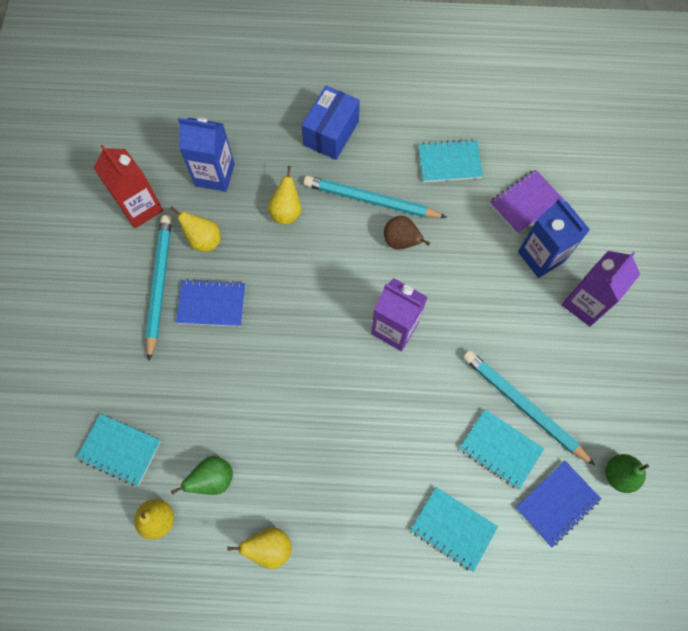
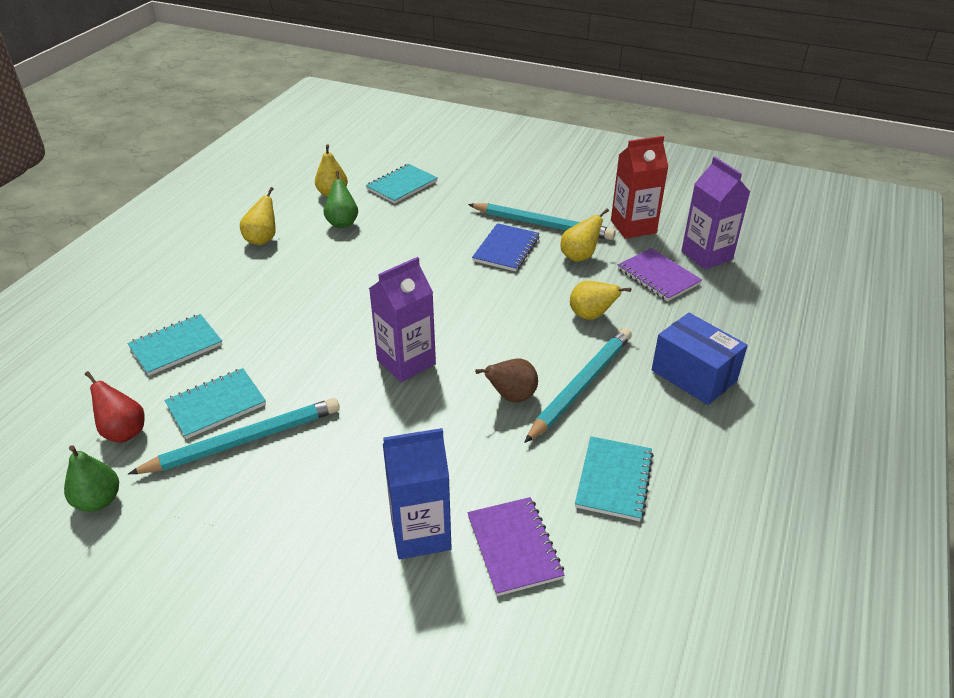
camera: 110 degrees right, 30 degrees down
(215, 175) = (658, 276): blue carton -> purple notebook
(557, 503) = (124, 432): blue notebook -> red pear
(585, 303) = (324, 558): purple carton -> purple carton (706, 255)

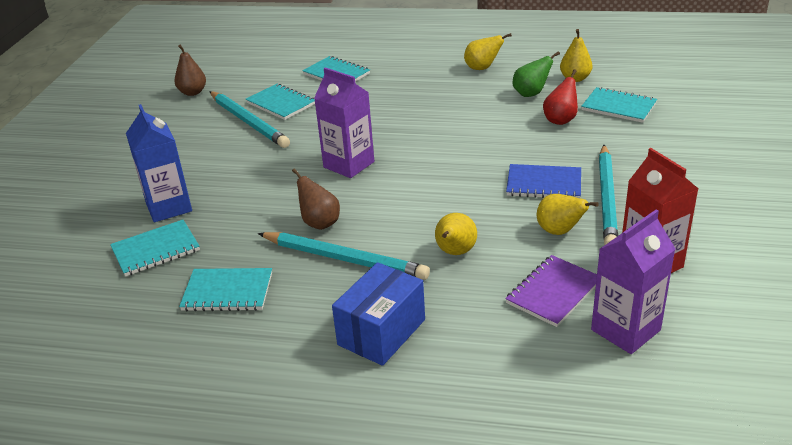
camera: 80 degrees right, 5 degrees down
(98, 501) = (193, 92): green pear -> brown pear
(124, 432) = (250, 82): red pear -> red pear (560, 120)
(514, 547) = (156, 250): purple notebook -> turquoise notebook

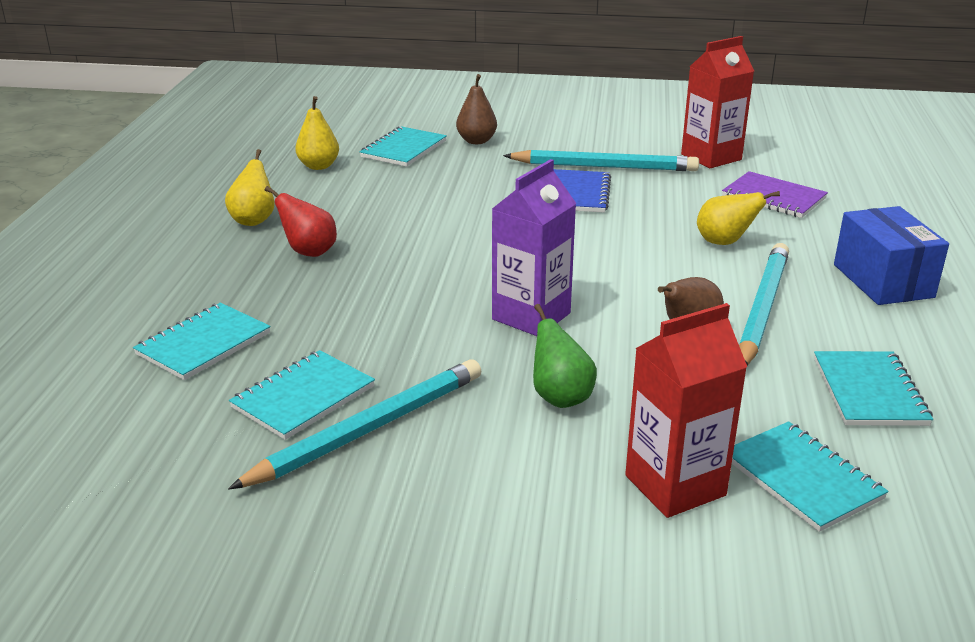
camera: 95 degrees left, 5 degrees down
(169, 207) = (675, 485): blue carton -> red carton
(193, 92) = (197, 531): brown pear -> brown pear (476, 141)
(381, 332) = (882, 281): blue box -> blue box turned 45 degrees clockwise
(531, 94) = (351, 192): green pear -> green pear (560, 397)
(559, 231) = (669, 190): yellow pear -> none
(560, 120) = (428, 179): red pear -> red pear (309, 252)
(625, 330) = (812, 173): purple carton -> none

